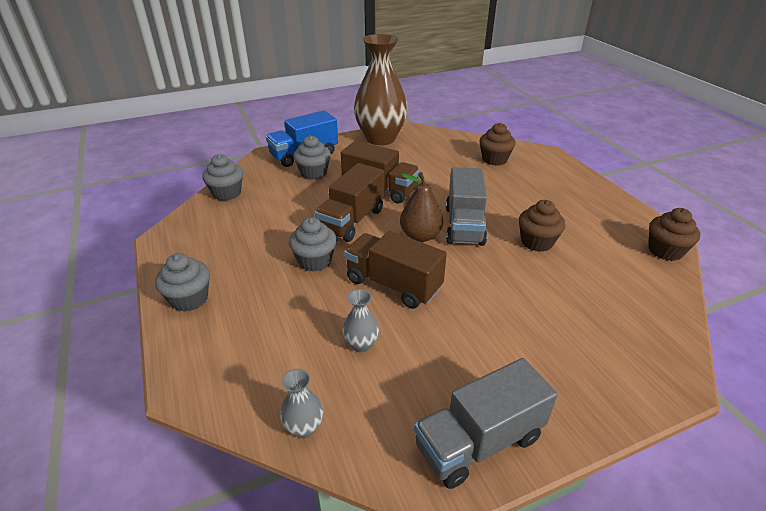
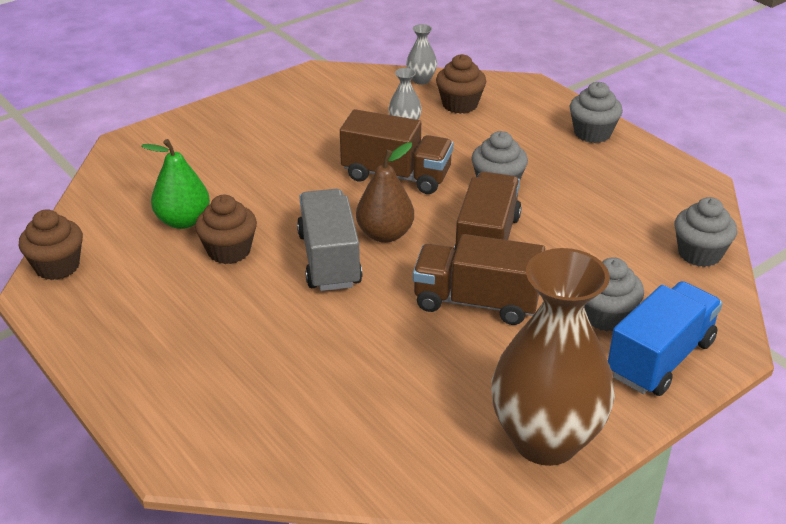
camera: 165 degrees right, 0 degrees up
(479, 441) = (294, 91): grey truck -> none
(494, 159) = (289, 416): brown cupcake -> brown cupcake (460, 104)
(579, 272) = (183, 221): none -> green pear

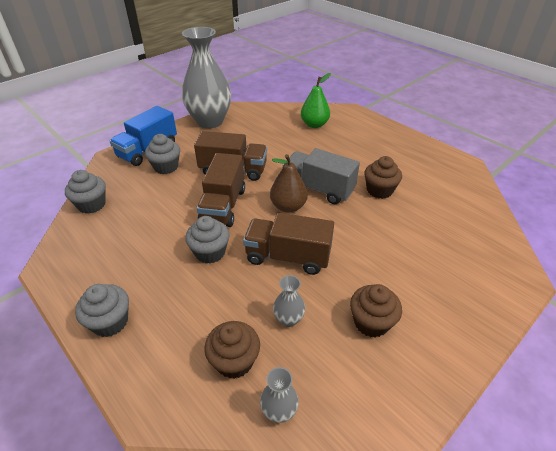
camera: 175 degrees right, 5 degrees up
(57, 266) = (469, 176): brown cupcake -> brown cupcake (371, 322)
(183, 221) = (421, 208): green pear -> green pear (314, 124)
(329, 259) = (318, 188): grey truck -> grey truck turned 135 degrees clockwise
(545, 440) = (210, 121): brown vase -> grey vase

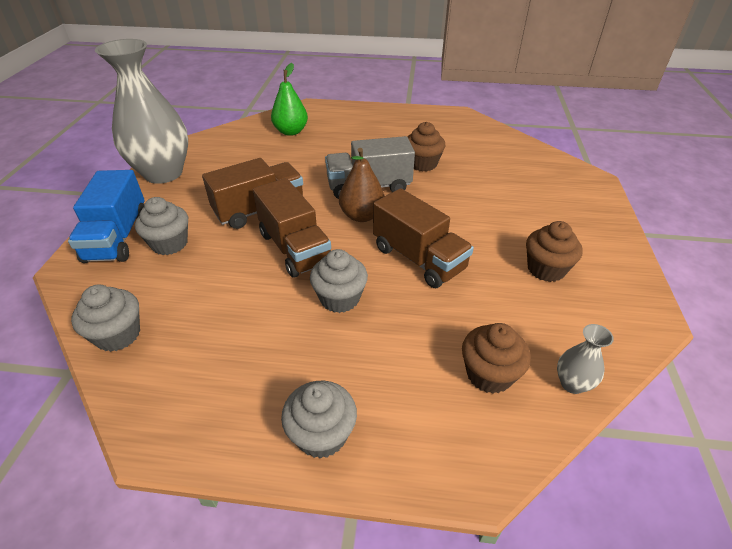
camera: 40 degrees left, 0 degrees up
(288, 257) = (418, 258): brown truck -> brown truck turned 105 degrees counterclockwise
(288, 319) = (486, 308): grey vase -> none

